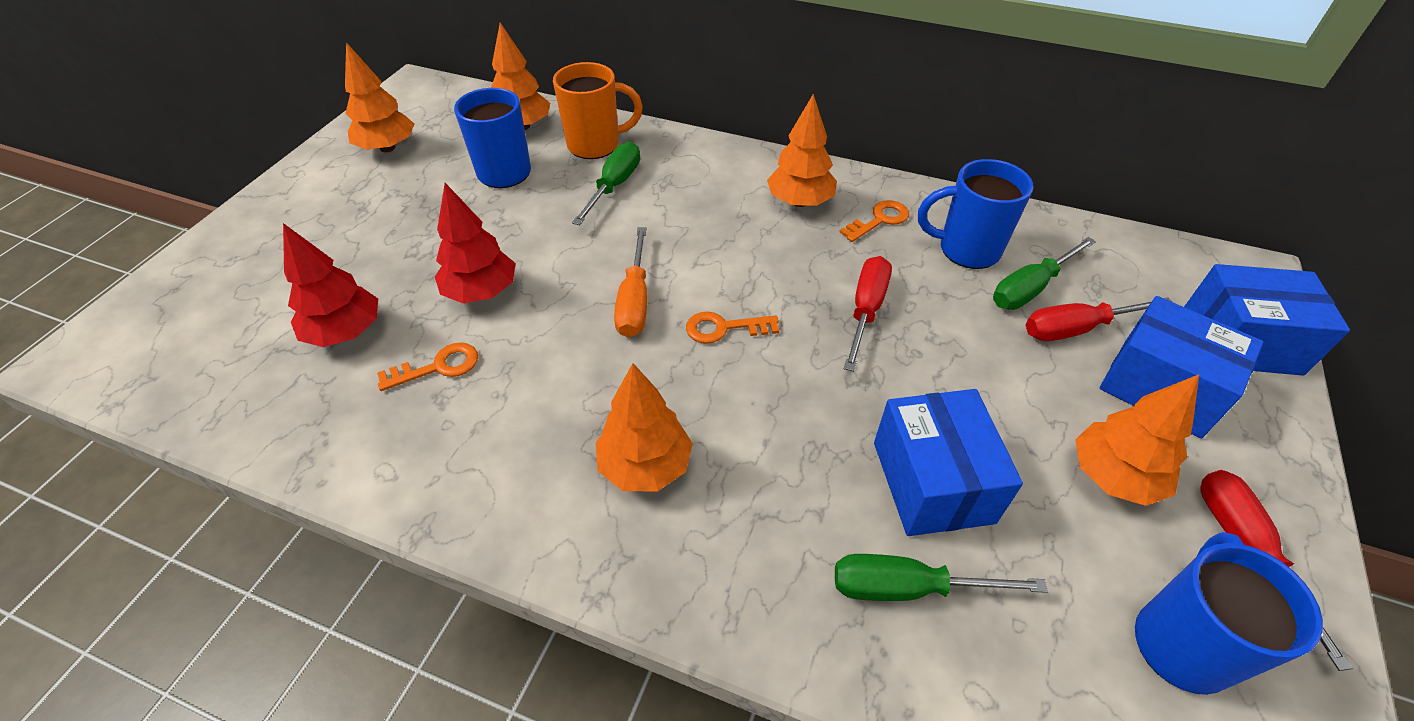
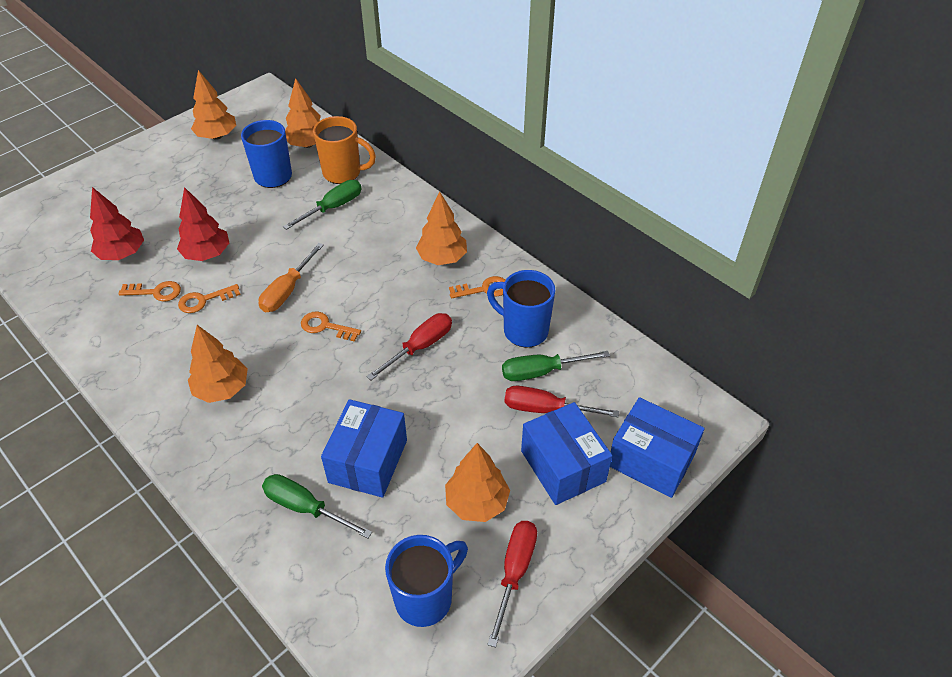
camera: 25 degrees right, 0 degrees up
(523, 353) = (204, 300): none -> orange key

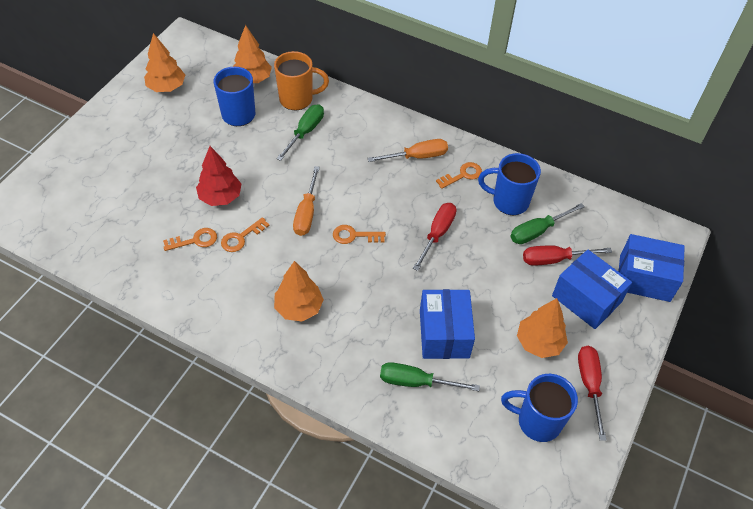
camera: 20 degrees left, 5 degrees up
(122, 254) = (145, 214): red tree -> none
(425, 598) = (537, 421): blue mug -> blue mug turned 105 degrees counterclockwise
(442, 258) = (417, 156): orange tree -> orange screwdriver

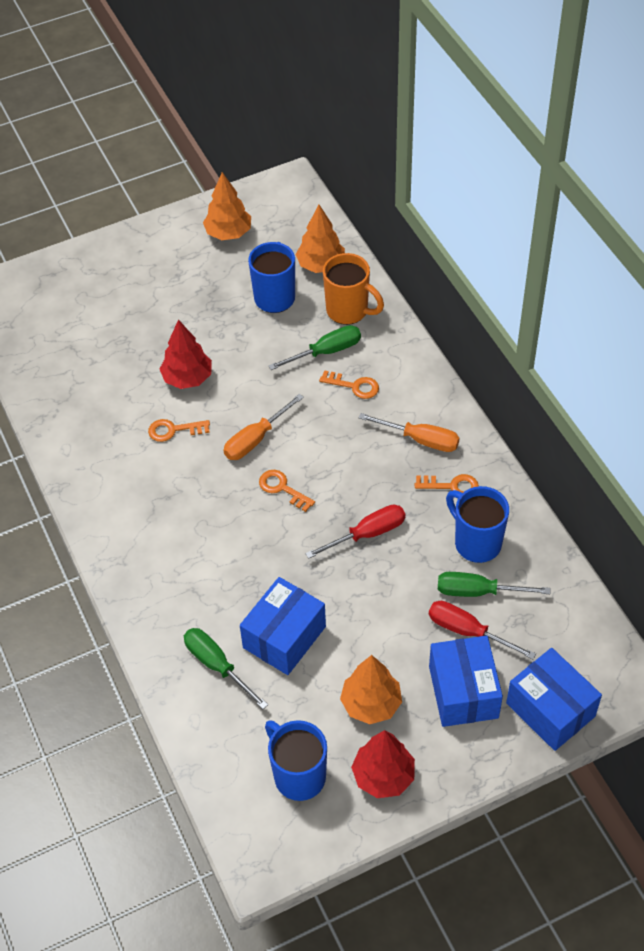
camera: 40 degrees right, 0 degrees up
(195, 240) = (130, 409): orange key -> orange key (354, 386)
(299, 308) = (170, 530): orange tree -> none
(589, 385) = (383, 776): red screwdriver -> red tree

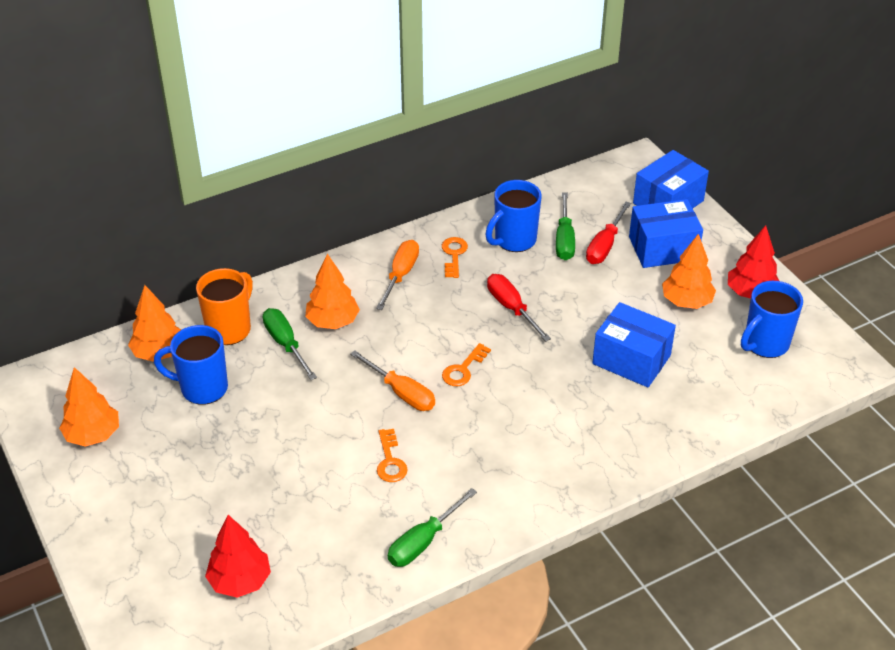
camera: 95 degrees left, 10 degrees down
(187, 378) = (316, 455): red tree -> red tree (240, 581)
(217, 665) = (670, 405): green screwdriver -> green screwdriver (423, 541)
(354, 386) = (333, 322): orange key -> orange tree

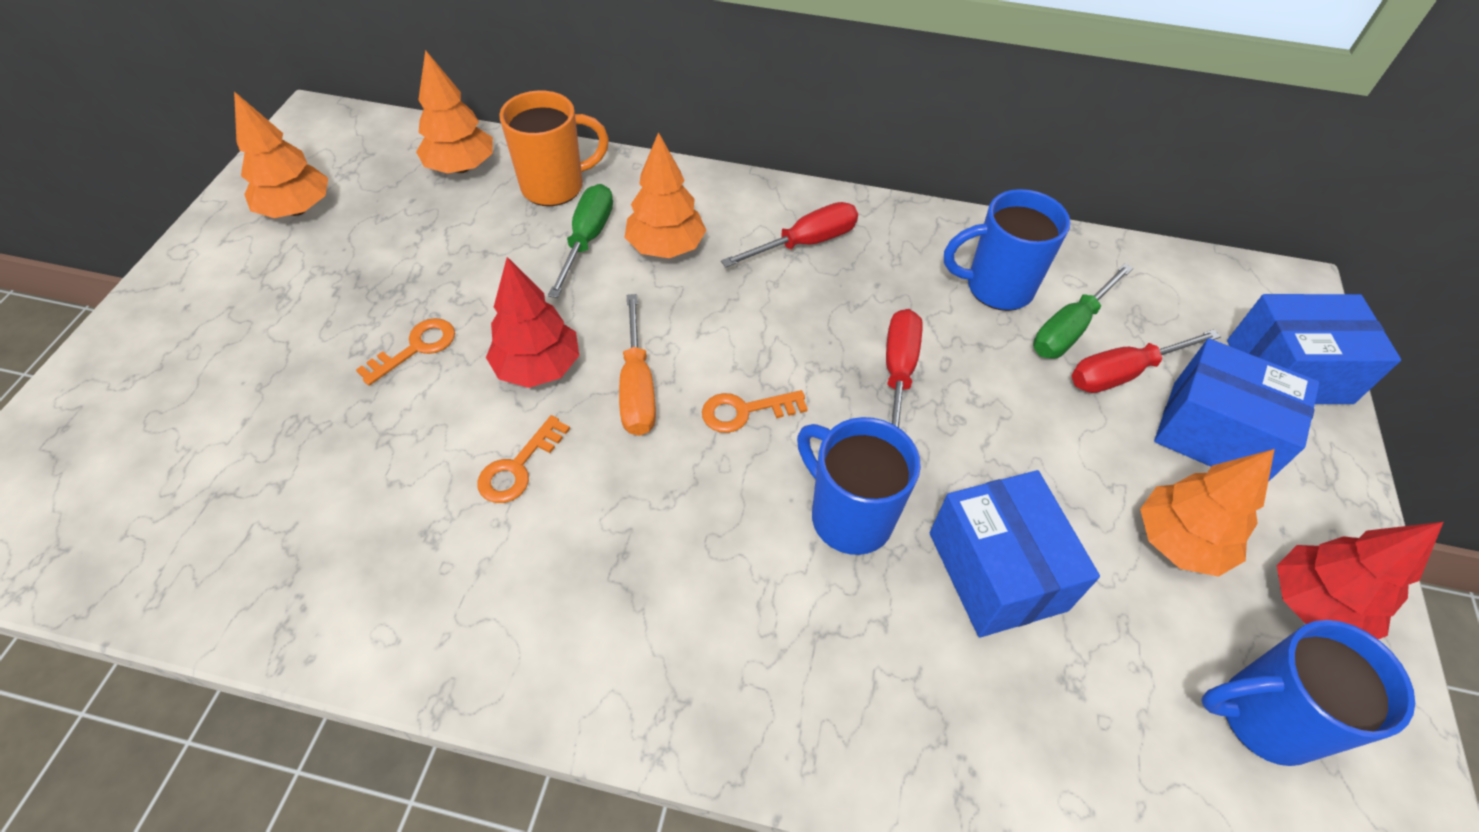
camera: 40 degrees right, 10 degrees up
(202, 388) = (449, 231): blue mug -> blue mug (848, 516)
(240, 581) = (184, 486): red tree -> red tree (538, 368)
(400, 275) = (805, 243): orange screwdriver -> red screwdriver
(423, 541) = (417, 617): green screwdriver -> none
(454, 255) = (897, 258): orange key -> orange key (416, 348)

